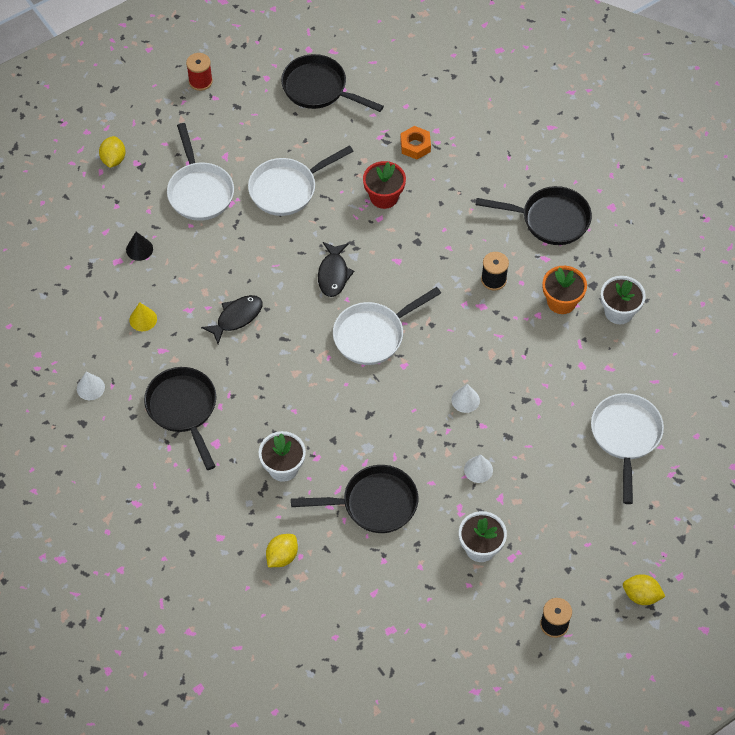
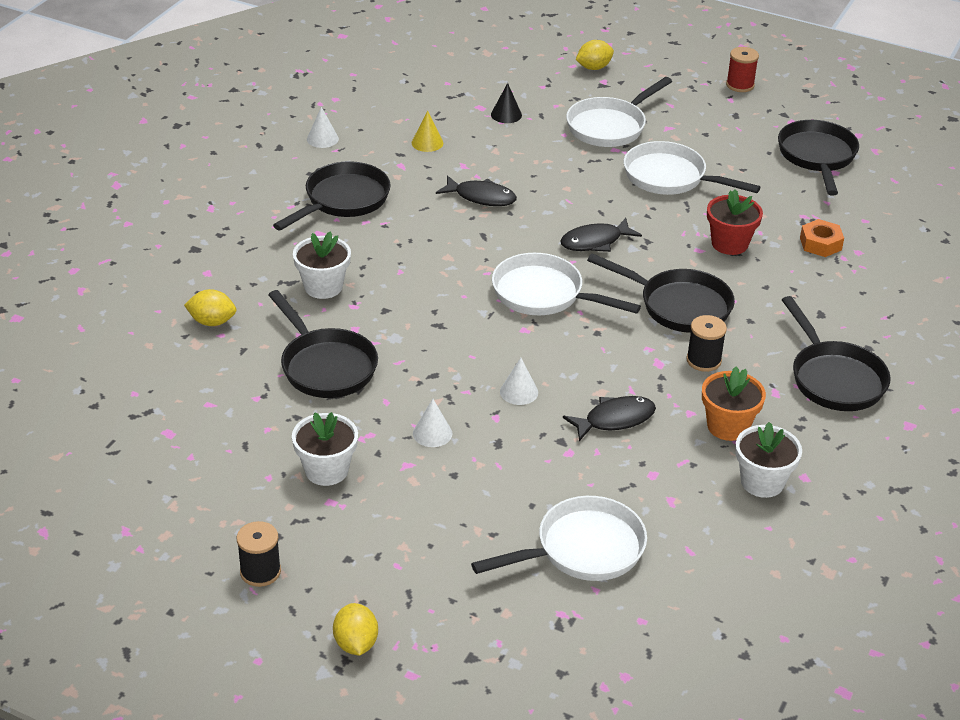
camera: 60 degrees right, 20 degrees down
(431, 263) = (679, 306): none -> black pan
(522, 359) = (615, 419): none -> black fish

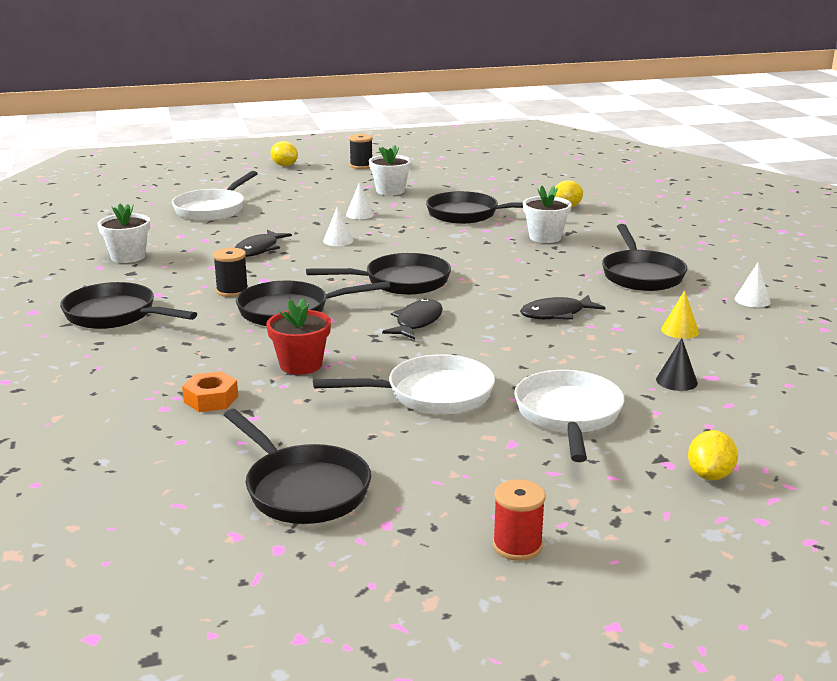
camera: 140 degrees right, 15 degrees down
(544, 294) = (401, 282): white pan -> black pan
(728, 426) = (177, 269): orange flower pot -> none

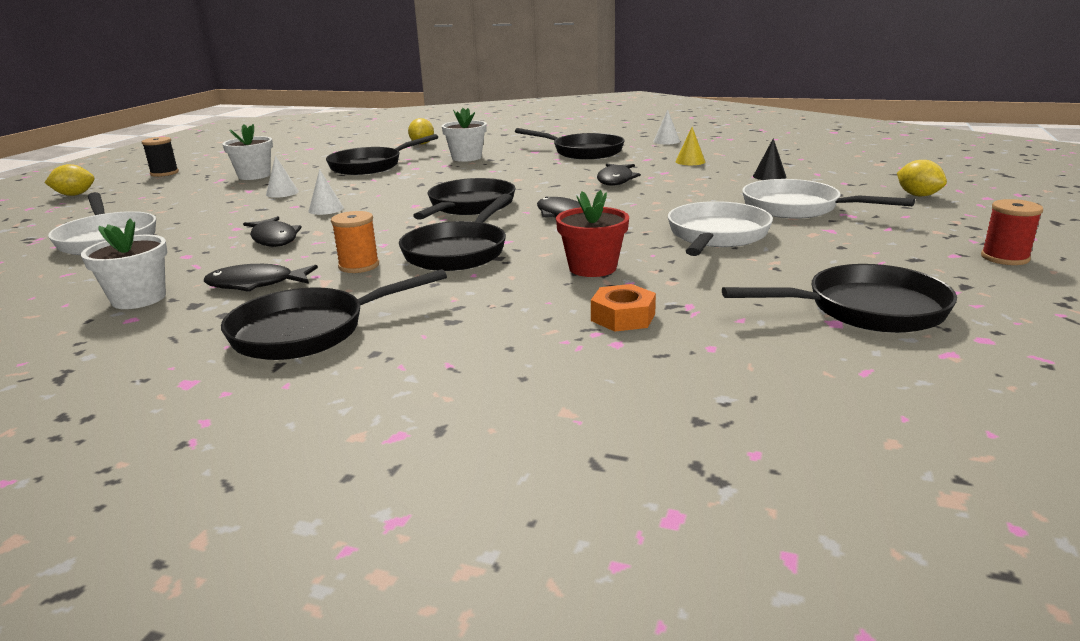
camera: 55 degrees left, 0 degrees up
(174, 275) = (256, 284): none -> black fish
(232, 291) = (359, 266): black spool -> orange spool

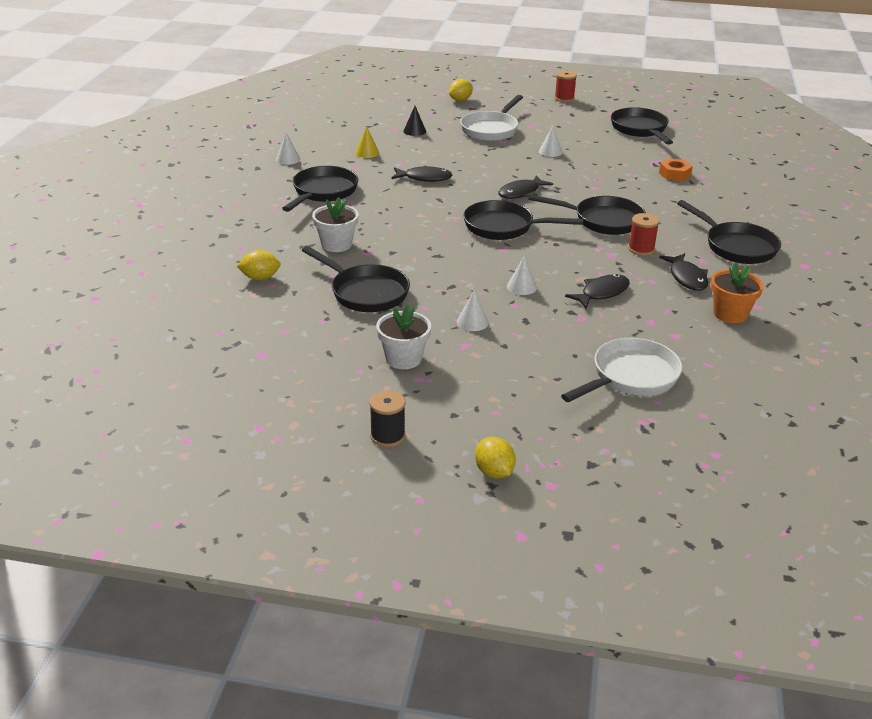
camera: 100 degrees left, 10 degrees up
(139, 299) = (730, 314): white flower pot -> orange flower pot
(359, 266) = (641, 249): orange spool -> red spool
(592, 268) = (614, 182): red flower pot -> none
(716, 236) = (550, 151): white pan -> white cone

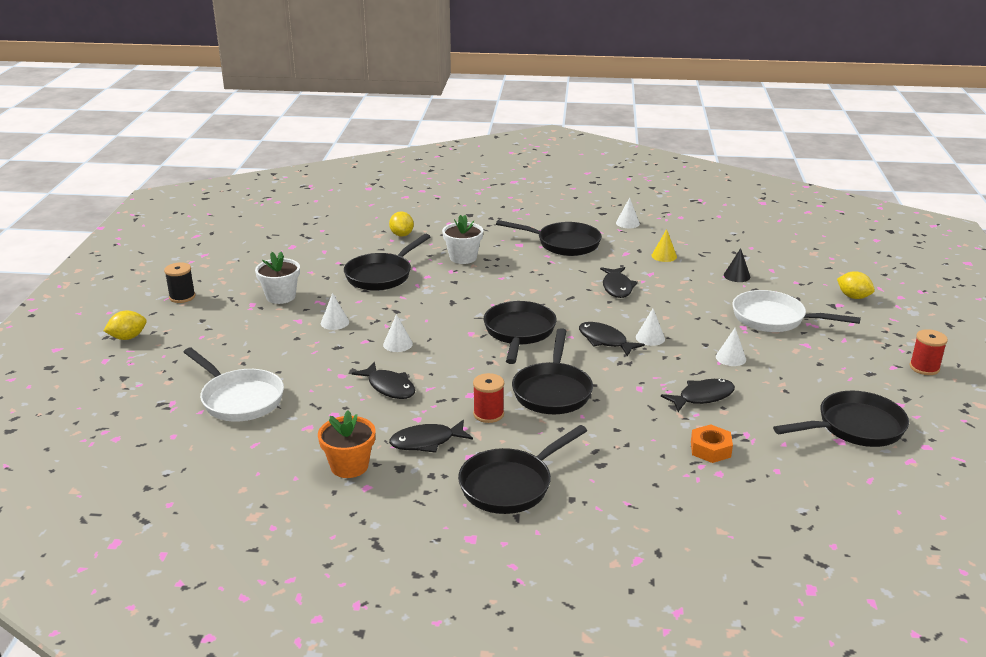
camera: 85 degrees right, 5 degrees down
(517, 175) = (650, 338): none -> white cone
(607, 168) = (702, 397): none -> black fish

